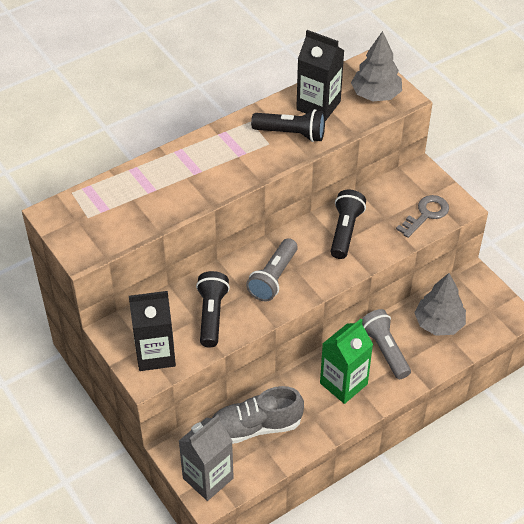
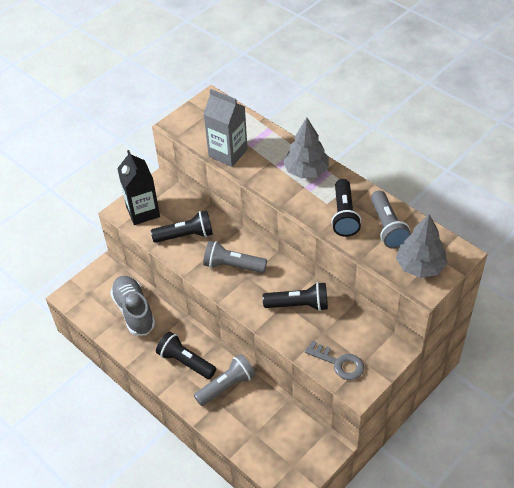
camera: 80 degrees right, 0 degrees up
(208, 478) = (85, 292): grey carton -> grey carton (228, 153)
(318, 106) = (387, 227): black carton -> grey flashlight
(343, 383) = (185, 362): green carton -> black flashlight
(438, 323) = (266, 424): grey tree -> grey tree (306, 171)

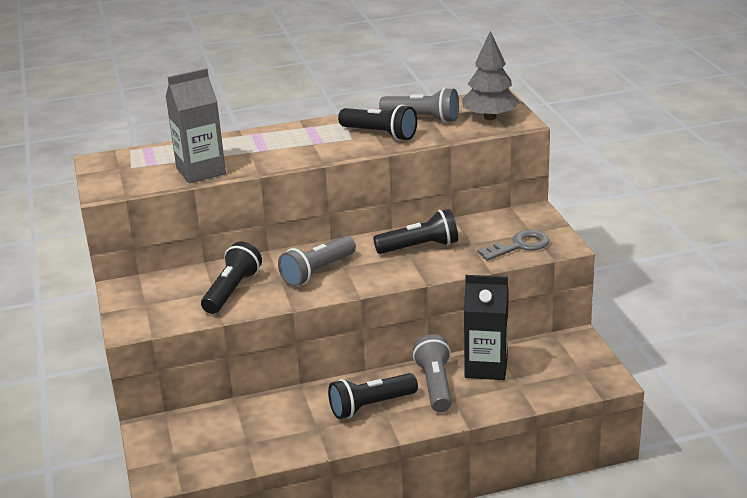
camera: 60 degrees left, 20 degrees down
(134, 311) = (249, 426): grey shoe -> none
(143, 212) = (152, 311): black carton -> black carton (486, 367)
(299, 305) = (420, 247): black flashlight -> black flashlight turned 45 degrees clockwise
(306, 171) = (291, 137): grey tree -> none

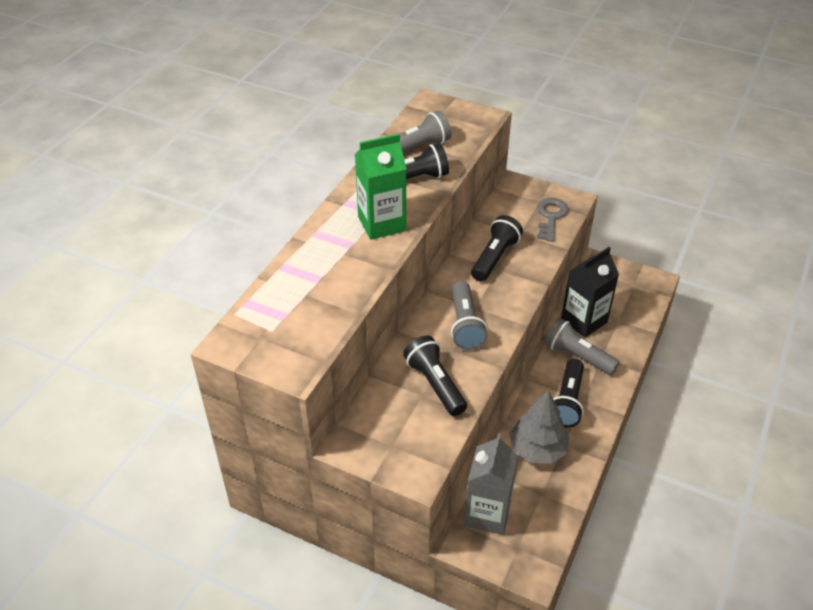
camera: 50 degrees left, 15 degrees up
(201, 171) = (341, 296): grey carton -> grey carton (487, 513)
(306, 148) = (382, 224): none -> green carton
(490, 117) = (459, 122): grey tree -> grey tree (537, 449)

